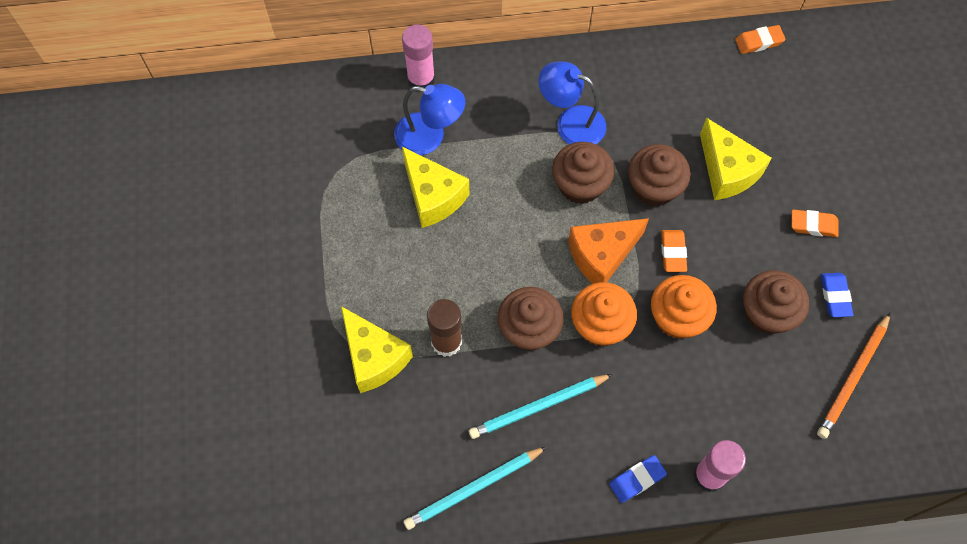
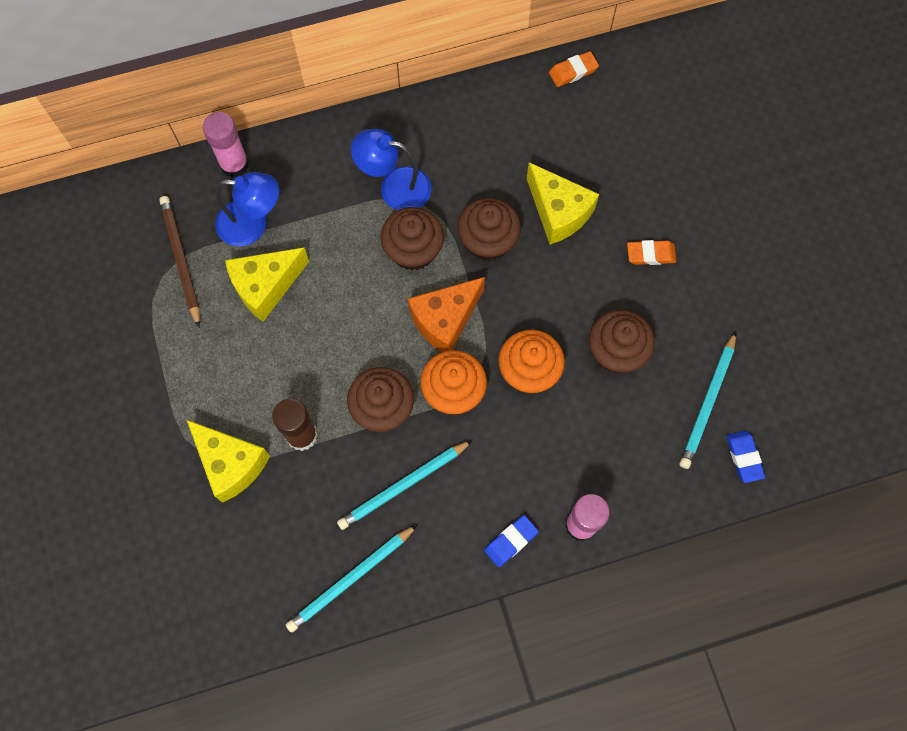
camera: 10 degrees left, 5 degrees up
(356, 159) = (181, 260): none -> brown pencil
(433, 196) = (265, 287): yellow cheese -> yellow cheese turned 105 degrees clockwise
(673, 252) = (515, 305): orange eraser -> none
(835, 296) = (680, 323): blue eraser -> blue eraser (744, 457)
(853, 377) = (708, 402): orange pencil -> turquoise pencil

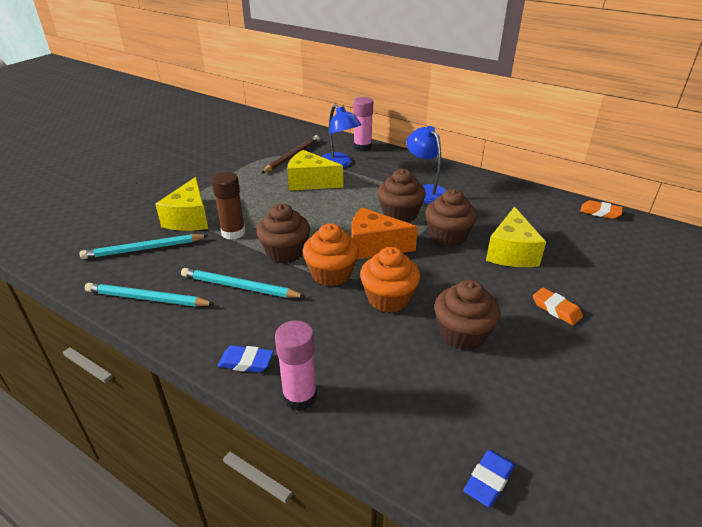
camera: 50 degrees right, 35 degrees down
(708, 402) = (500, 417): turquoise pencil -> turquoise pencil (144, 249)

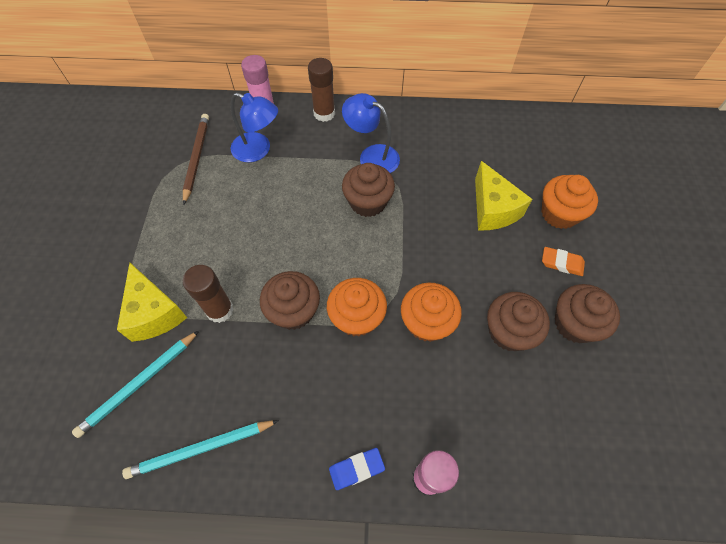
camera: 30 degrees left, 25 degrees up
(239, 287) = (283, 382): turquoise pencil -> none
(310, 182) = (246, 193): yellow cheese -> none
(374, 246) = (372, 260): orange cheese -> none
(407, 160) = (324, 113): none -> brown glue stick
(448, 236) = (428, 213): brown cupcake -> brown cupcake (575, 324)
(488, 480) = (607, 470): blue eraser -> none
(580, 277) = (559, 213): none -> orange cupcake
(600, 212) = (535, 119): orange eraser -> none

